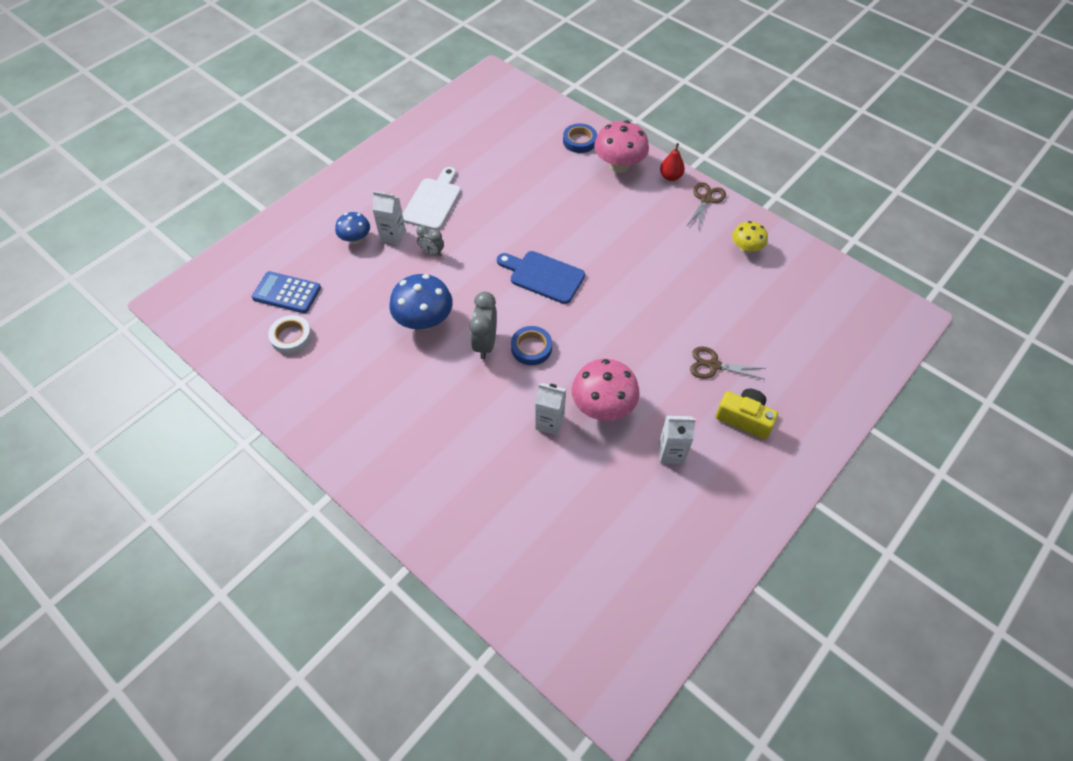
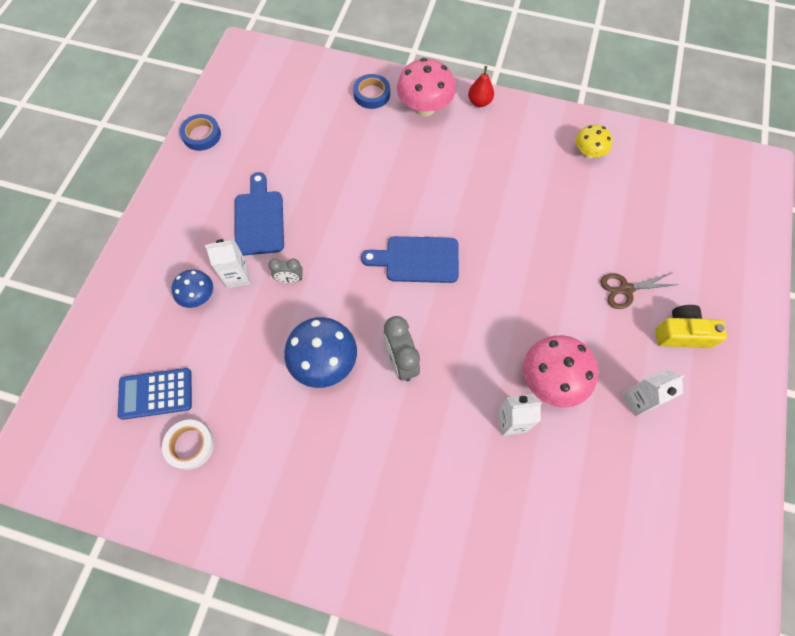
camera: 25 degrees left, 10 degrees up
(433, 201) = (259, 219): white cutting board -> blue cutting board
(531, 348) = (449, 346): blue tape -> blue tape (201, 135)
(706, 199) = (525, 114): brown scissors -> none

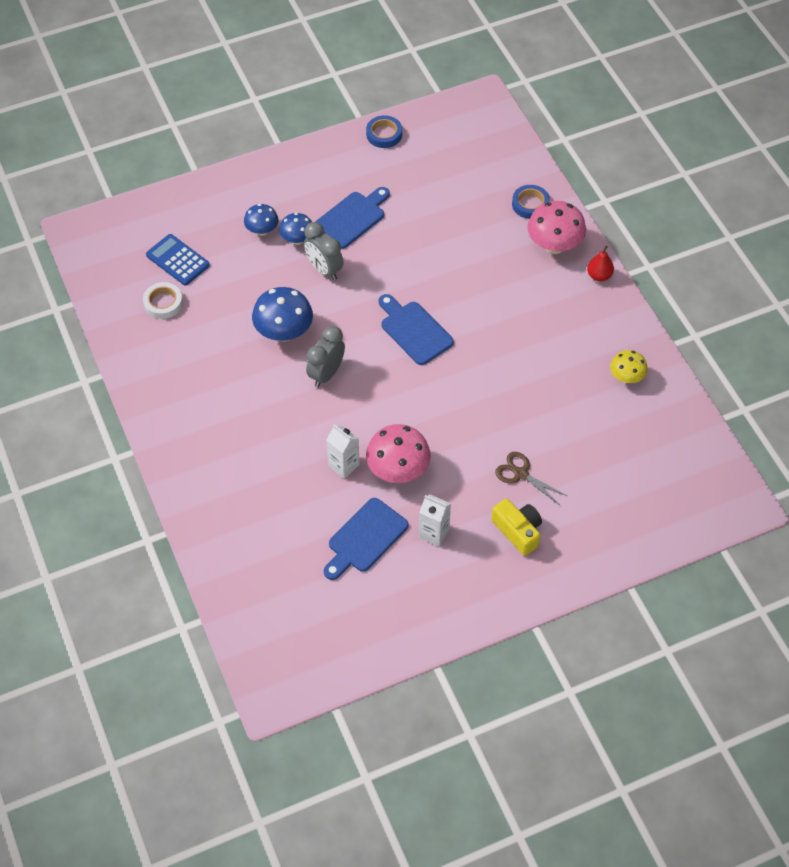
camera: 50 degrees right, 10 degrees down
(237, 276) = (297, 239): white carton -> blue mushroom
(290, 279) = (324, 269): grey clock -> grey clock, size x1.68
(605, 463) = (365, 538): none -> blue cutting board

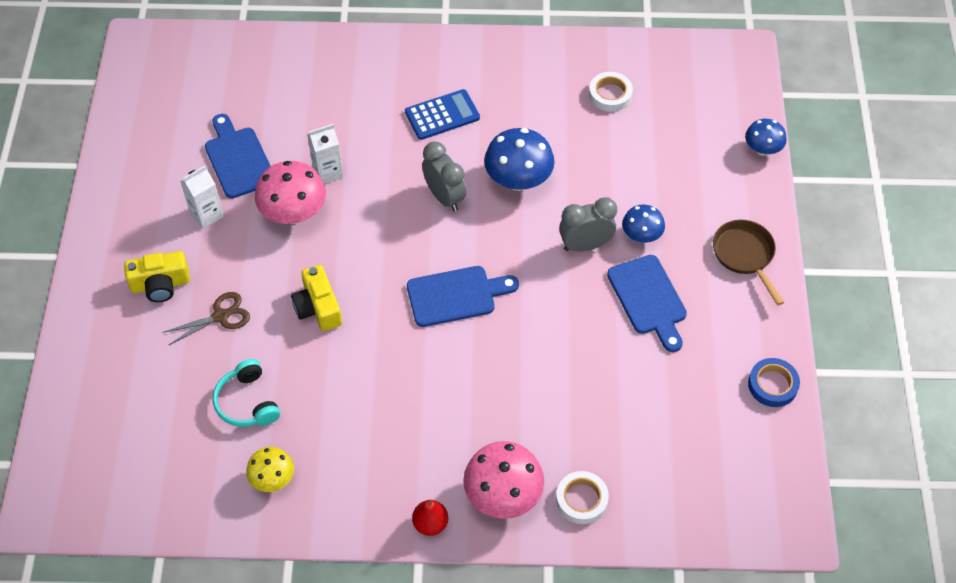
camera: 115 degrees right, 0 degrees up
(177, 260) = (662, 123): blue calculator -> blue calculator (442, 115)
(262, 230) = (670, 208): blue mushroom -> blue mushroom (762, 149)
(283, 176) = (745, 255): none -> brown pan
(475, 413) = (318, 307): none -> yellow camera
(530, 204) = (581, 499): blue tape -> white tape
(580, 420) = (247, 402): none -> turquoise headphones

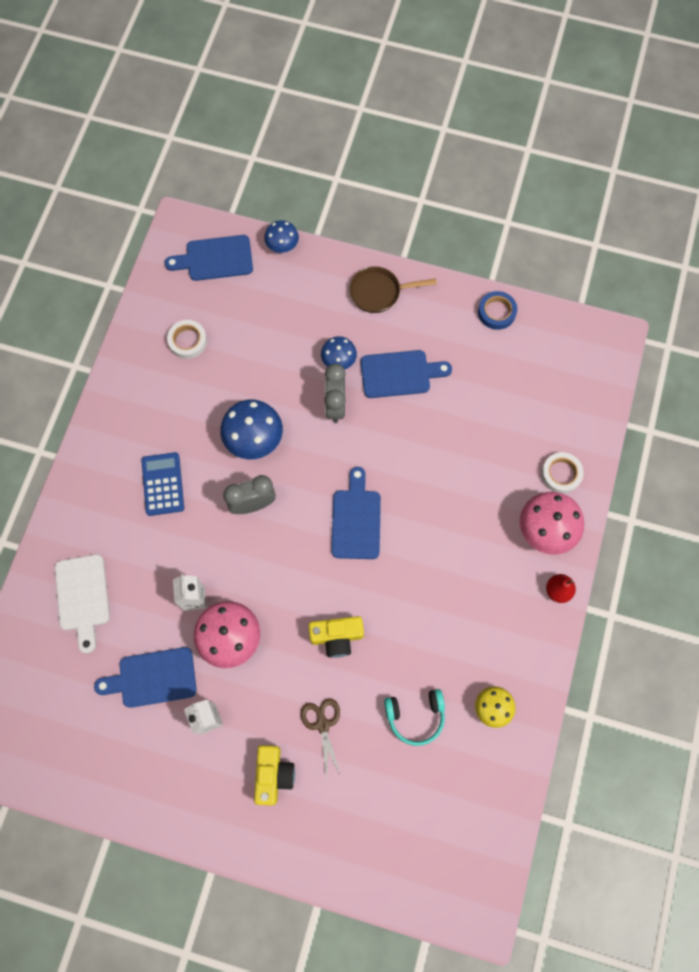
camera: 75 degrees left, 15 degrees up
(306, 83) = (83, 597): none -> white cutting board
(718, 93) = (215, 259): none -> blue cutting board

